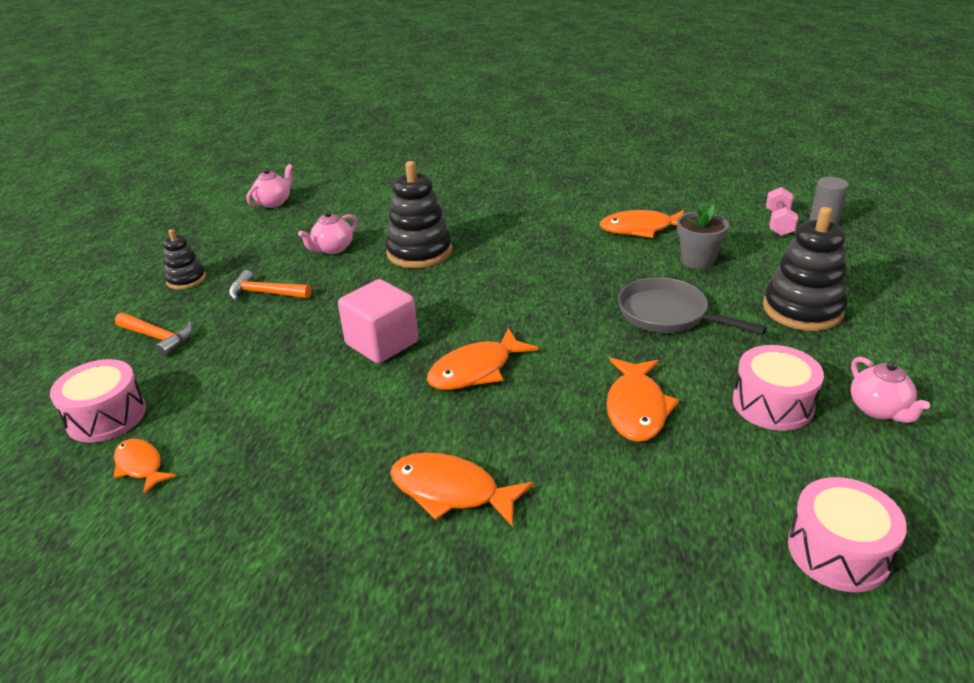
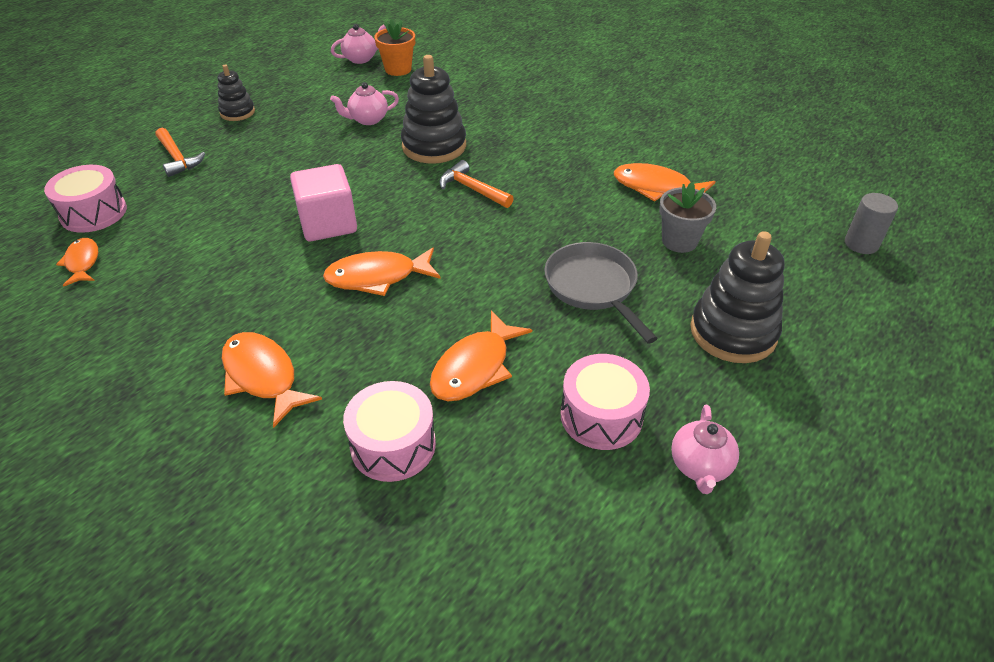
camera: 25 degrees right, 10 degrees up
(264, 293) = (282, 145): orange hammer -> orange hammer (472, 189)
(320, 202) = (398, 69): none -> orange flower pot
(779, 223) = (809, 228): pink dumbbell -> none
(838, 551) = (516, 579): pink drum -> pink drum (393, 445)

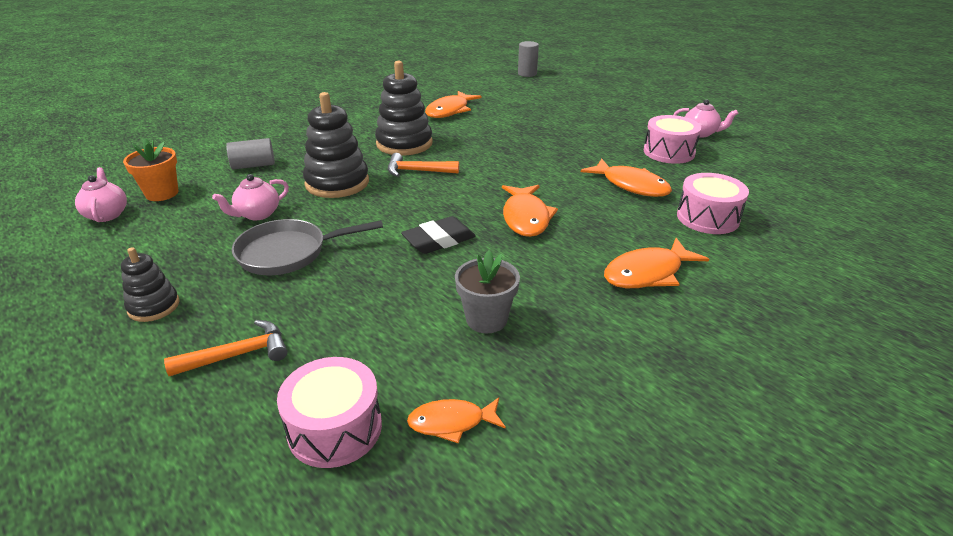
camera: 80 degrees left, 10 degrees down
(328, 223) = (439, 240): pink cube -> black eraser
(368, 119) = (257, 214): pink teapot -> pink teapot turned 60 degrees clockwise
(460, 95) = (253, 165): none -> grey cylinder
(472, 189) = (417, 171): orange hammer -> orange hammer turned 45 degrees clockwise
(593, 287) = (553, 141): grey pan -> grey pan (288, 253)
(679, 241) = (511, 112): grey flower pot -> grey flower pot (486, 319)
(733, 332) = (598, 112): black stacking toy -> black stacking toy (404, 144)

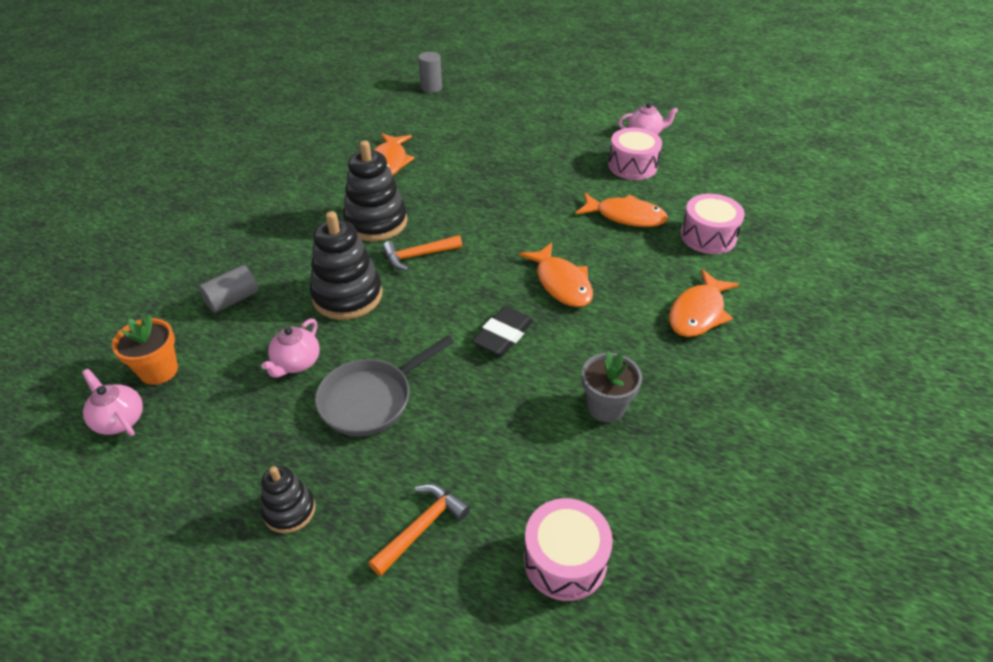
camera: 25 degrees left, 10 degrees up
(451, 422) = (649, 515): orange fish -> none

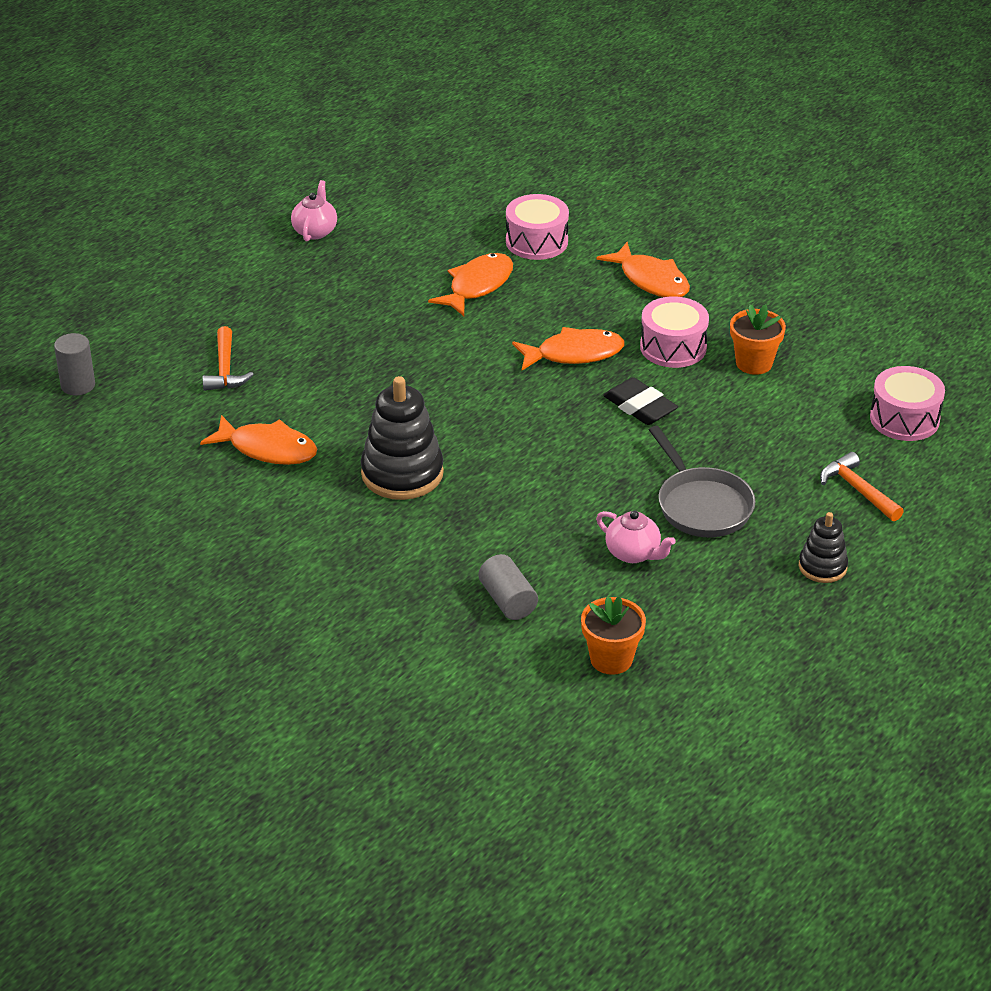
camera: 75 degrees left, 5 degrees down
(120, 420) = (678, 686): pink teapot -> none
(347, 296) = (536, 509): black stacking toy -> none
(418, 256) = (485, 448): orange hammer -> orange hammer (225, 369)
(606, 407) = (754, 363): grey flower pot -> orange flower pot
(632, 166) = (379, 257): pink drum -> pink drum (673, 347)

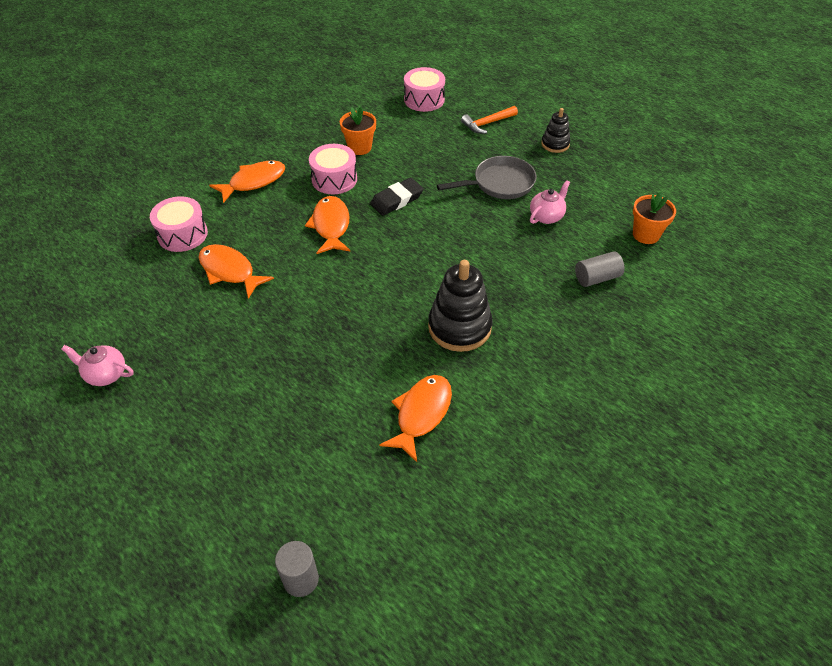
camera: 85 degrees left, 10 degrees up
(225, 369) = (302, 446): orange hammer -> none

